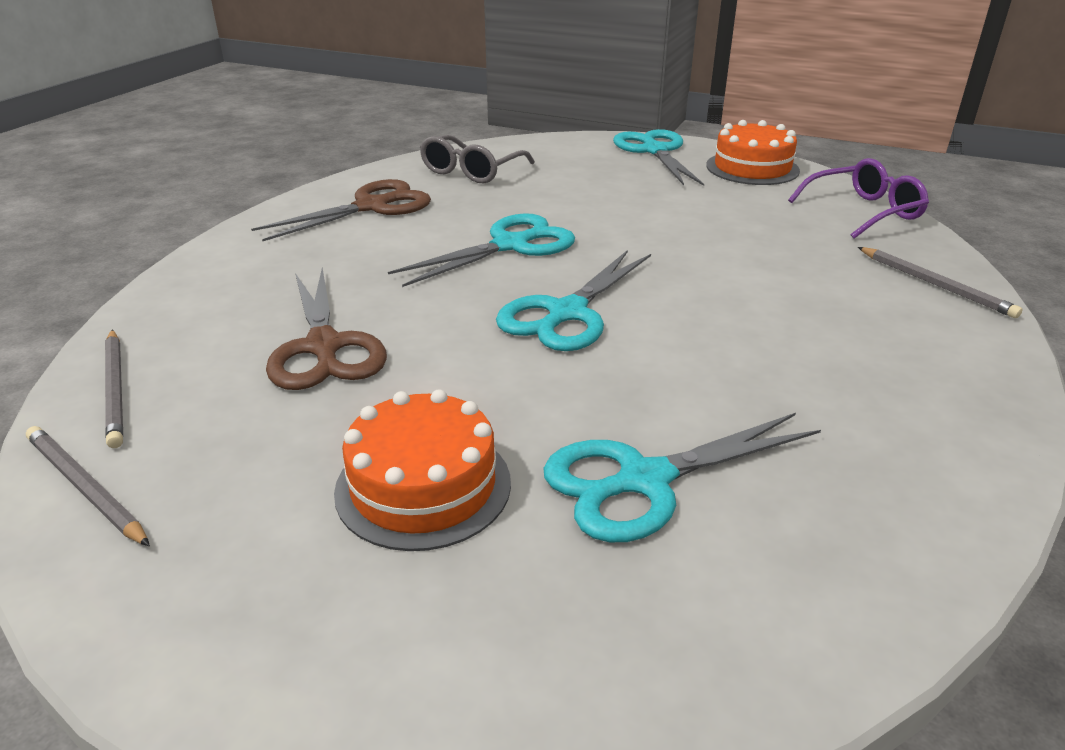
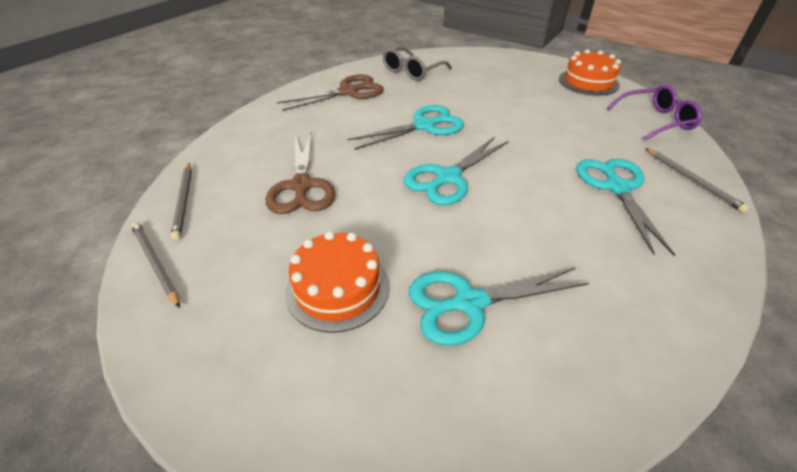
camera: 10 degrees right, 10 degrees up
(655, 151) = (528, 65): turquoise scissors -> turquoise scissors (616, 187)

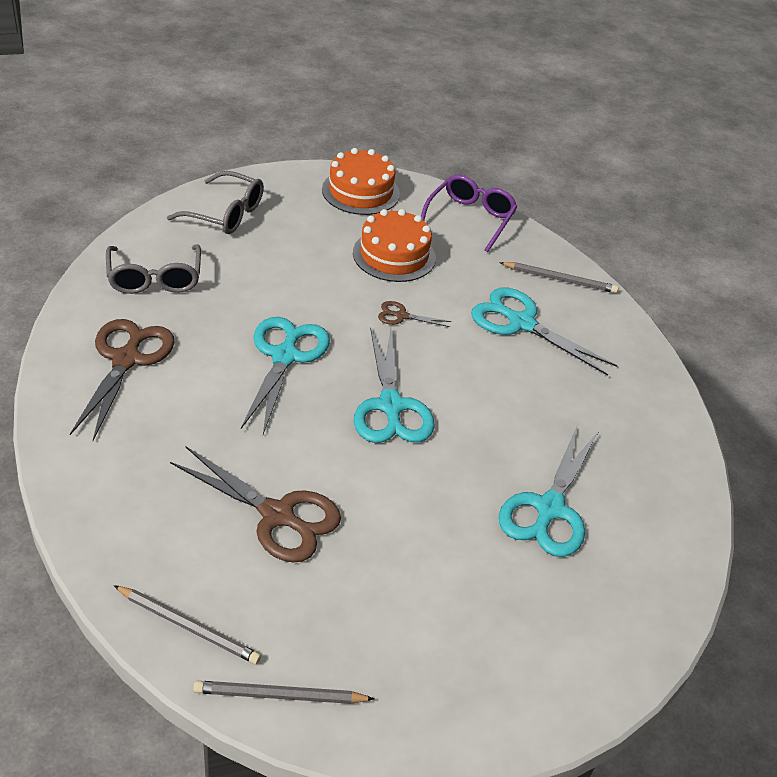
camera: 55 degrees left, 0 degrees up
(337, 288) = (455, 577): orange cake -> orange cake (394, 255)
(489, 63) = (226, 214): none -> grey glasses
(526, 142) = (401, 316): none -> brown scissors

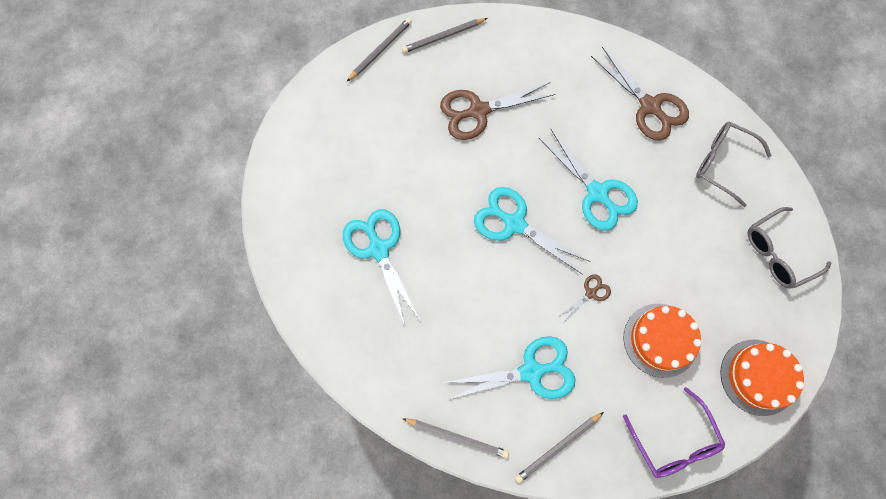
camera: 135 degrees right, 30 degrees up
(635, 345) = (457, 437): none -> grey pencil

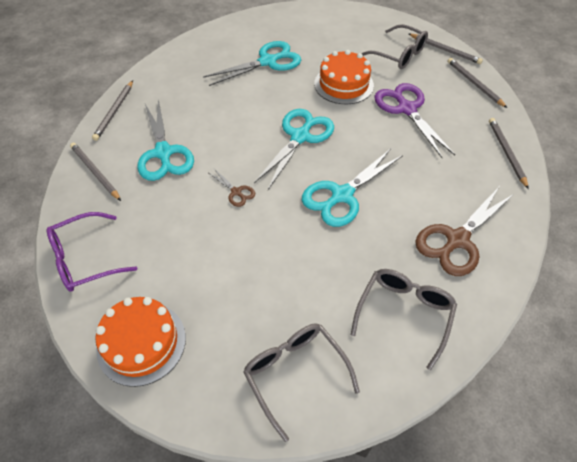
camera: 85 degrees right, 20 degrees down
(383, 99) = (399, 55): none -> grey glasses
(478, 111) = (406, 109): brown scissors -> purple scissors
(547, 37) = (506, 153): none -> grey pencil
(660, 340) = (188, 248): orange cake -> orange cake (343, 84)

